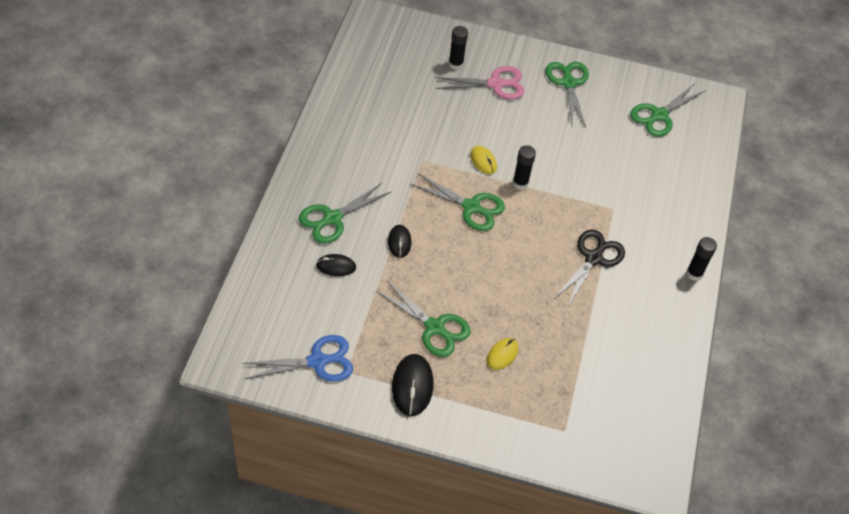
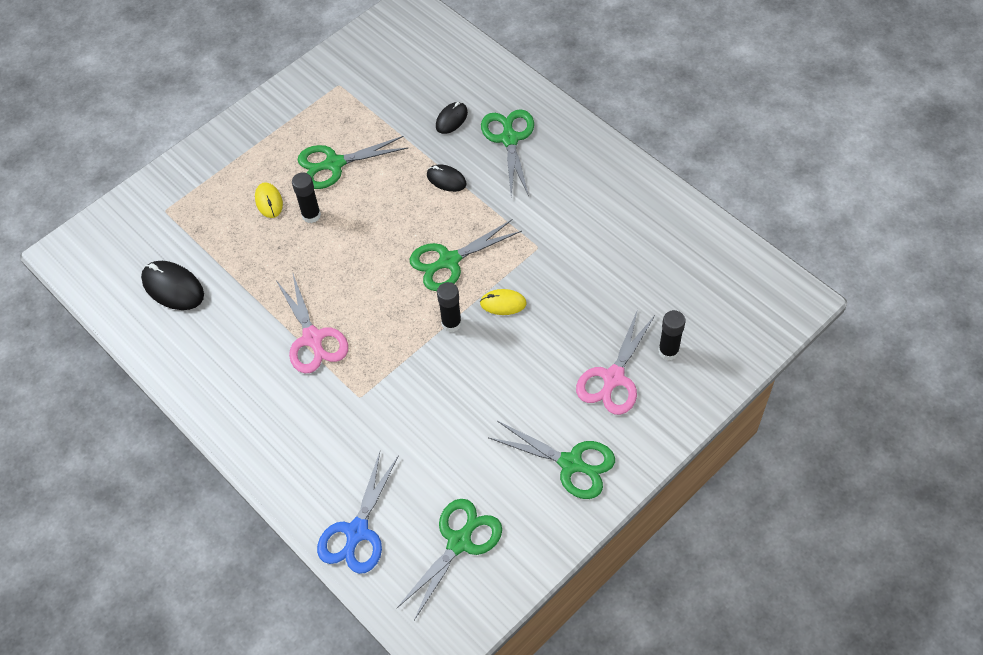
camera: 130 degrees right, 5 degrees up
(317, 361) = (362, 68): blue scissors -> blue scissors (357, 532)
(412, 386) = (290, 122): black mouse -> black mouse (173, 287)
(593, 258) = (313, 338): black scissors -> pink scissors
(659, 115) = (459, 542): green scissors -> green scissors turned 45 degrees clockwise
(694, 274) = (227, 426): black glue stick -> black glue stick (311, 215)

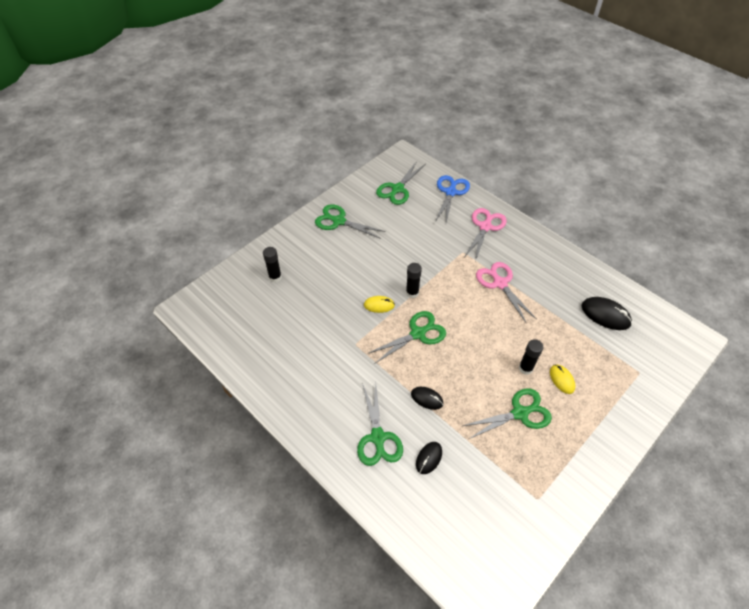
camera: 175 degrees right, 5 degrees down
(613, 378) = (311, 262): pink scissors -> pink scissors (485, 227)

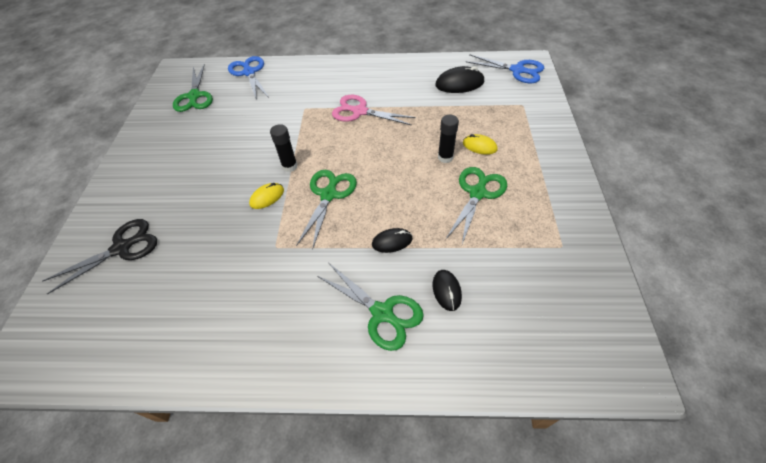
camera: 40 degrees left, 0 degrees up
(275, 277) = (122, 248): black glue stick -> black scissors
(339, 221) = (155, 154): green scissors -> none
(485, 227) = (305, 80): pink scissors -> none
(672, 338) = (517, 70): none -> blue scissors

